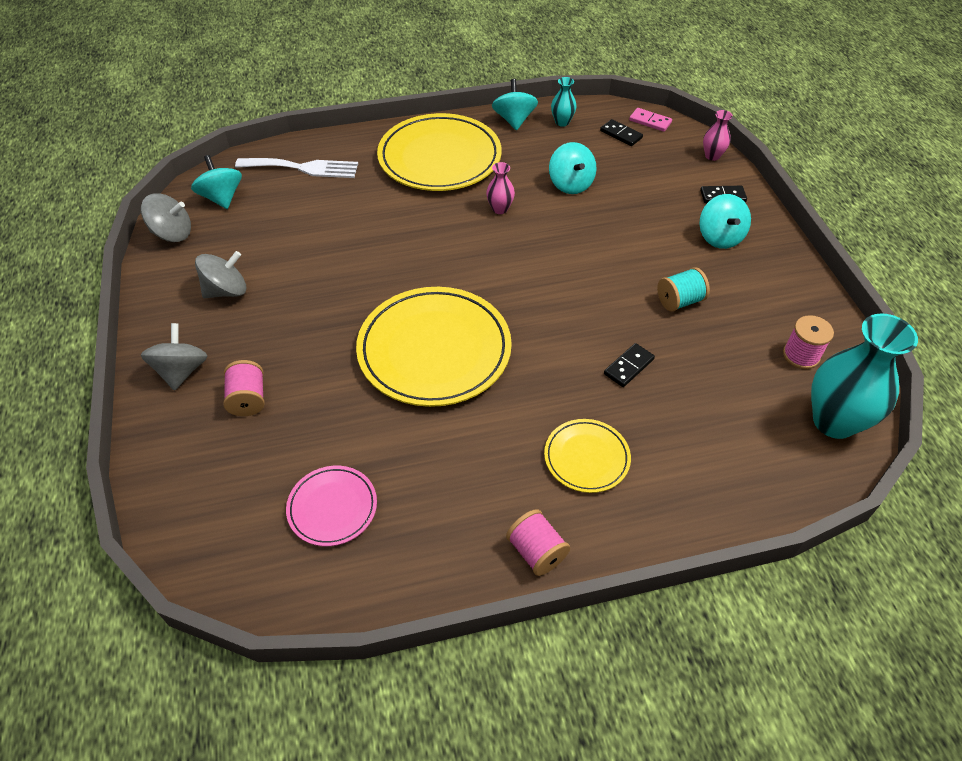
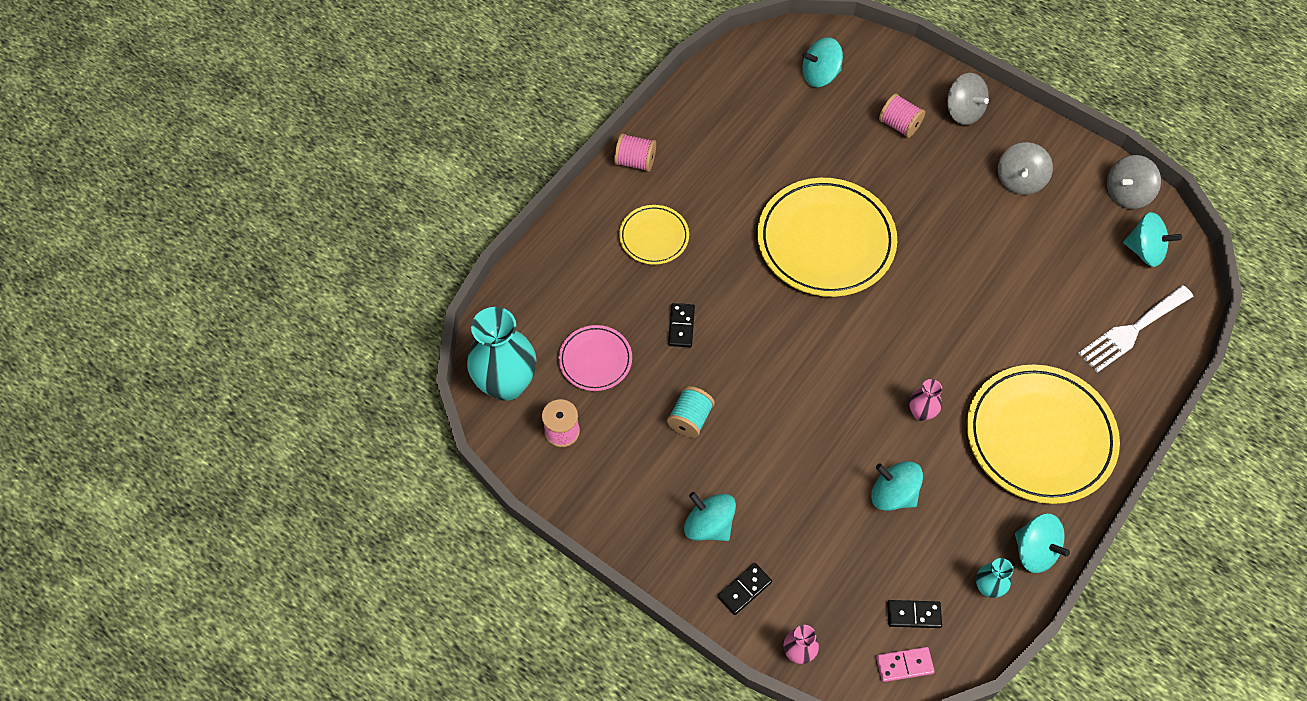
camera: 140 degrees right, 10 degrees up
(247, 504) = (820, 75): none -> turquoise spinning top
(332, 507) = (772, 105): pink plate -> pink plate (595, 360)

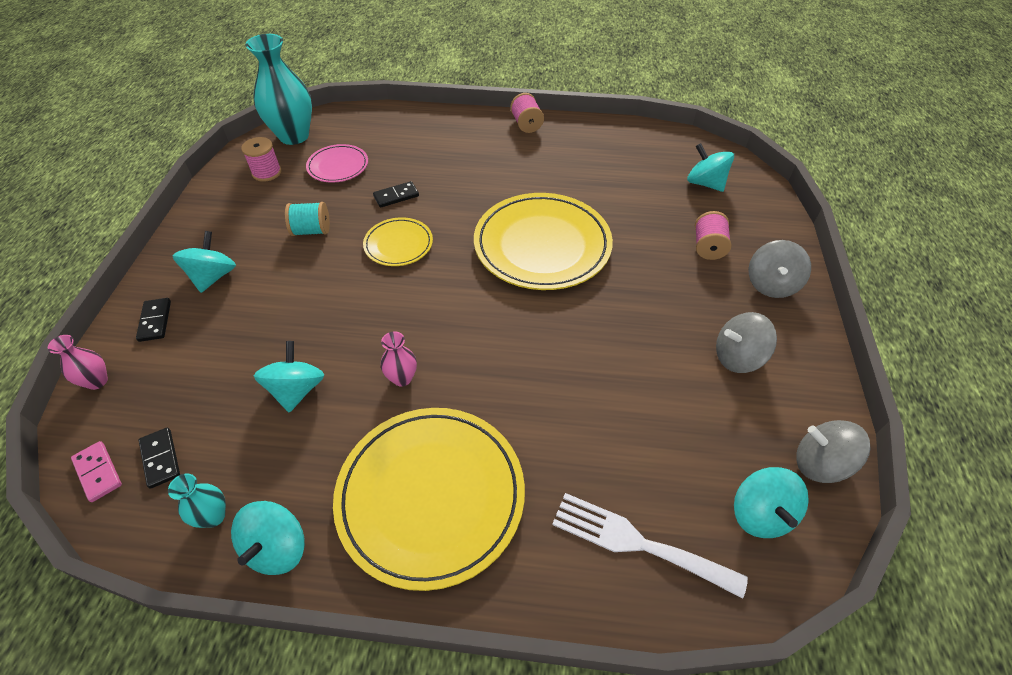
camera: 60 degrees right, 10 degrees down
(654, 237) = (467, 155): yellow plate -> yellow plate (398, 244)
(744, 589) = (155, 321): black domino -> black domino turned 60 degrees clockwise

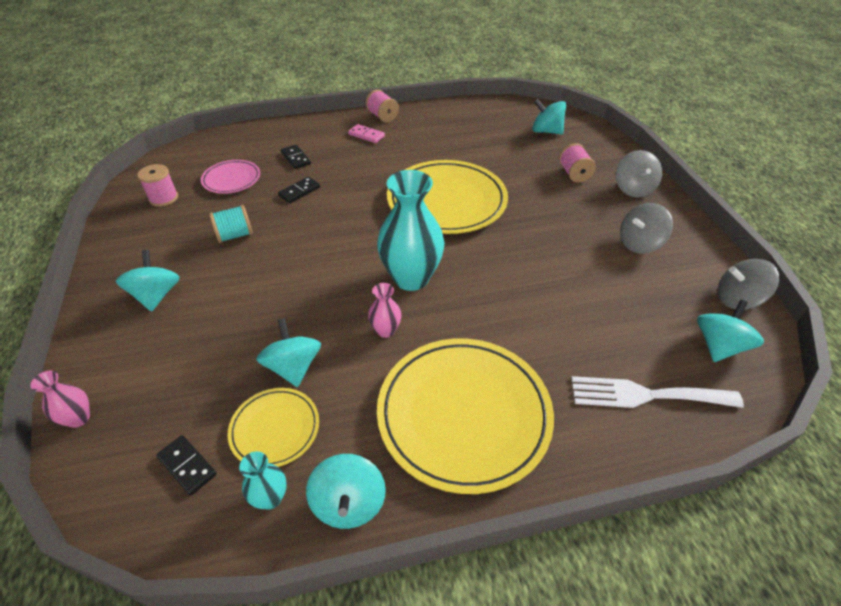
camera: 20 degrees left, 5 degrees down
(98, 472) = (124, 500): pink domino -> pink domino (366, 135)
(155, 321) = (115, 348): black domino -> black domino (296, 158)
(294, 136) = (174, 163): turquoise vase -> turquoise vase (411, 278)
(398, 244) = (323, 228): yellow plate -> yellow plate (275, 429)
(760, 514) = (719, 346): turquoise spinning top -> turquoise spinning top turned 120 degrees counterclockwise

